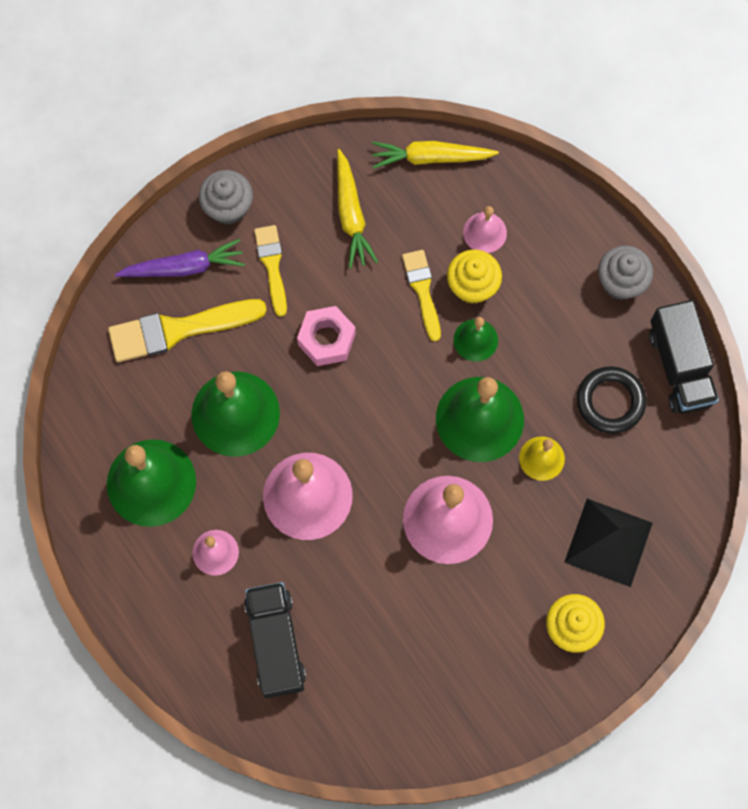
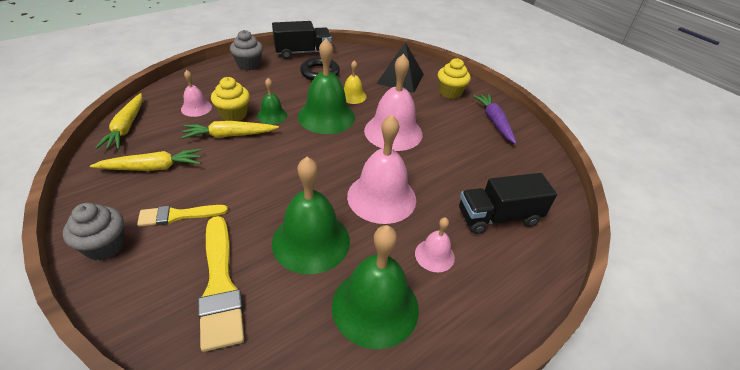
camera: 95 degrees left, 30 degrees down
(184, 267) = (154, 282): purple carrot -> purple carrot (494, 122)
(326, 339) = (255, 184): pink nut -> none
(422, 290) = (229, 135): yellow brush -> yellow carrot

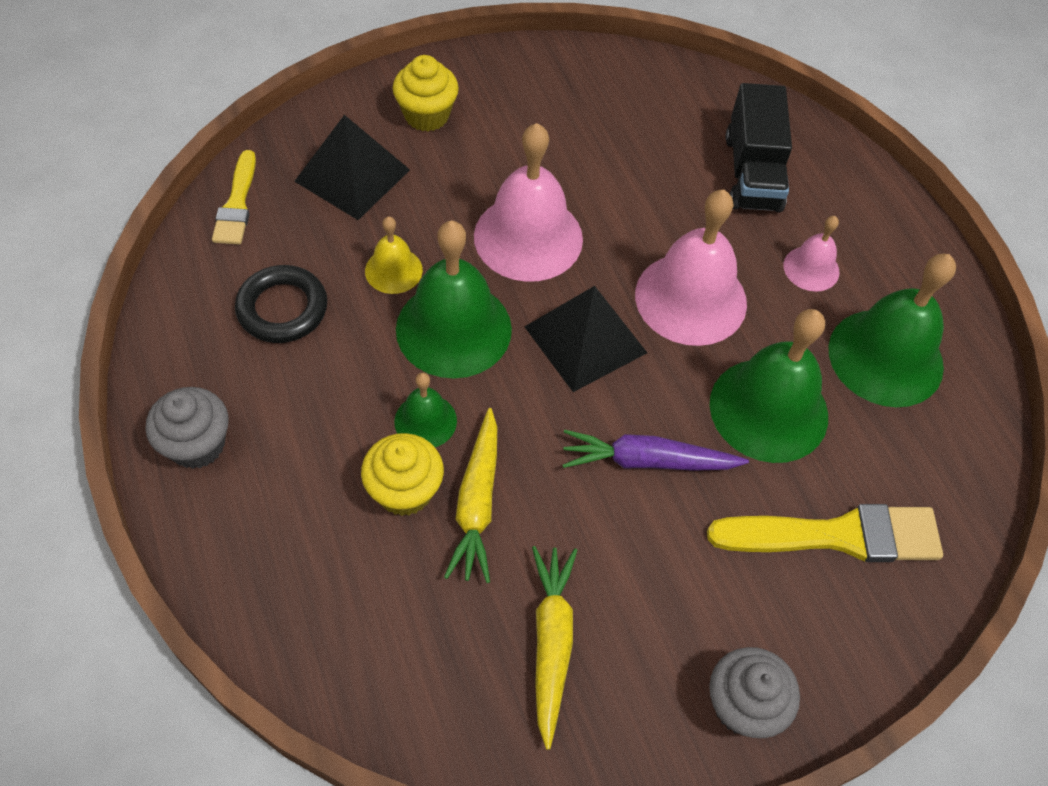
camera: 75 degrees left, 15 degrees up
(126, 127) = (398, 706): yellow carrot -> none
(178, 215) = (688, 594): yellow brush -> yellow brush (237, 204)
(196, 108) = (358, 563): pink bell -> none
(303, 52) = (175, 325): black truck -> none
(336, 158) = (585, 339): none -> black pyramid
(494, 122) = (533, 88): purple carrot -> purple carrot (647, 461)

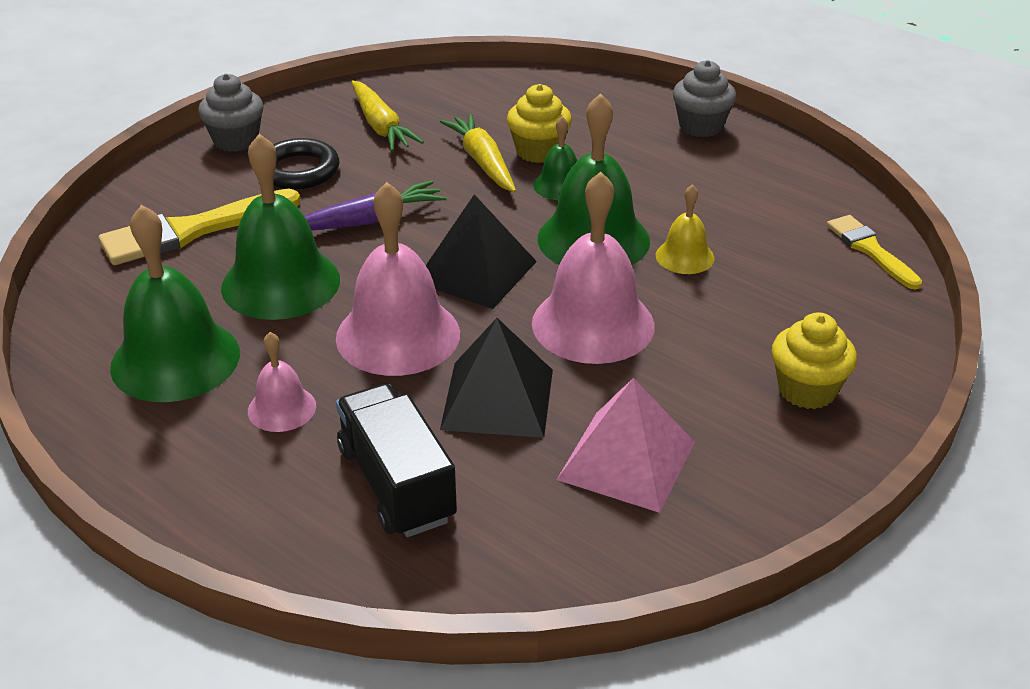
camera: 155 degrees right, 20 degrees down
(282, 308) = (740, 204): black ring -> black ring (299, 171)
(352, 175) = (807, 308): black pyramid -> black pyramid (497, 399)
(591, 122) = (627, 460): none -> pink pyramid

